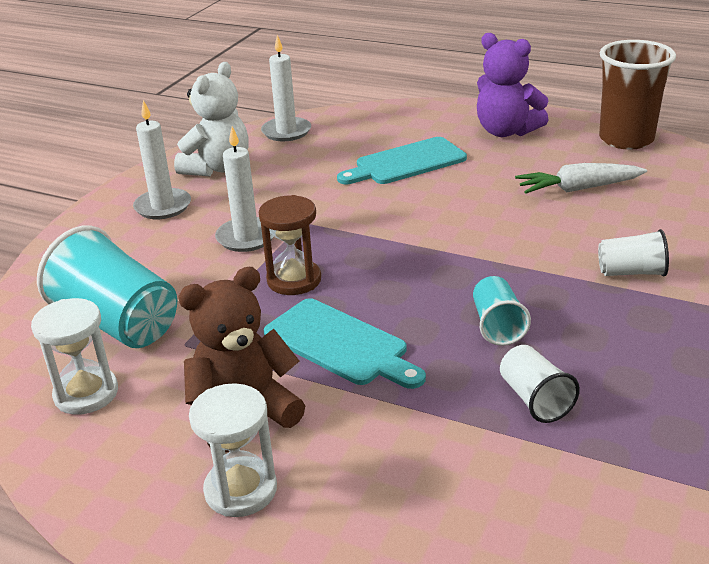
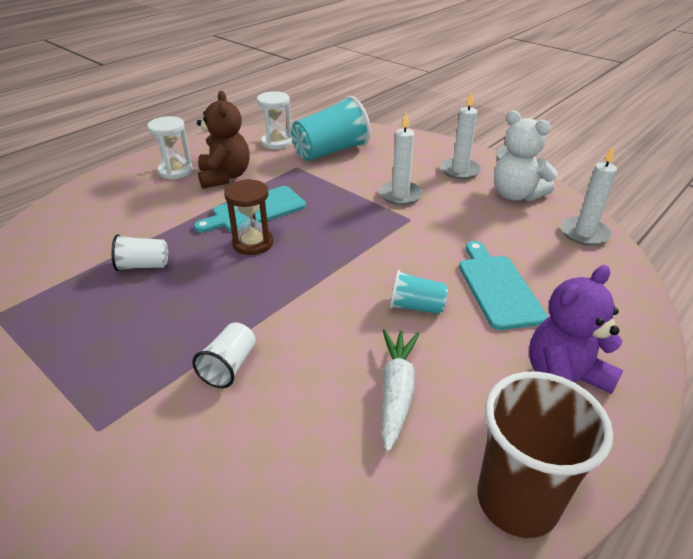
camera: 105 degrees right, 5 degrees up
(294, 280) = (335, 205): brown hourglass -> brown hourglass (253, 243)
(497, 326) = (222, 272): turquoise cup -> turquoise cup (416, 307)

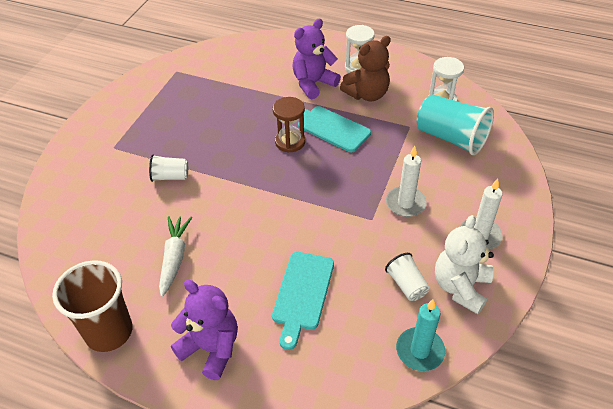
camera: 70 degrees right, 10 degrees up
(143, 265) = (242, 103): white cup -> white cup (406, 285)
(168, 204) = (313, 84): none -> purple teddy bear
(396, 391) = (174, 257): white carrot -> white carrot turned 75 degrees counterclockwise
(416, 307) = (258, 249): turquoise cup -> none
(497, 288) = (302, 294): turquoise cutting board -> turquoise cutting board turned 135 degrees clockwise
(584, 233) = (420, 351): white candle -> turquoise candle

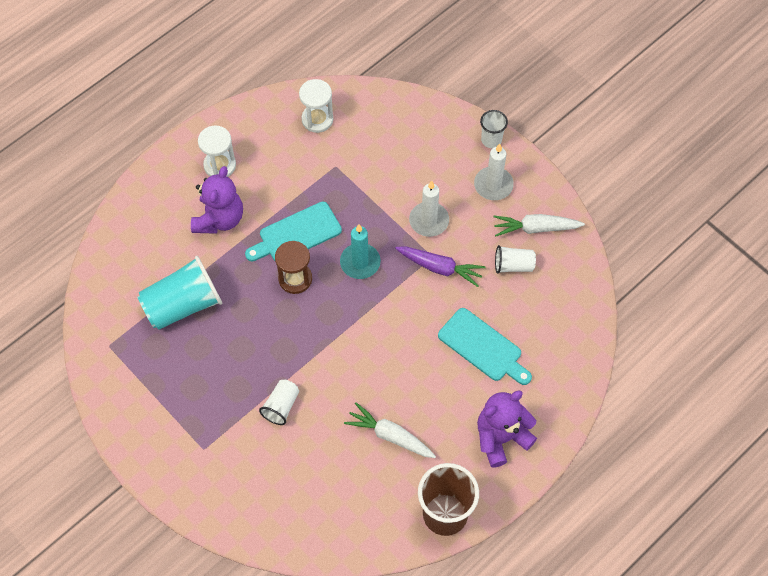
camera: 65 degrees left, 15 degrees up
(313, 84) = (219, 219): purple teddy bear -> purple teddy bear turned 150 degrees counterclockwise
(364, 229) = (440, 268): none -> purple carrot
(367, 94) = (267, 178): brown teddy bear -> none
(420, 351) = (576, 288): turquoise candle -> turquoise candle (360, 262)
(451, 138) = (371, 141): turquoise cup -> turquoise cup (183, 305)
(460, 287) = (535, 228): white teddy bear -> white carrot
(525, 216) = (491, 140): none -> white cup

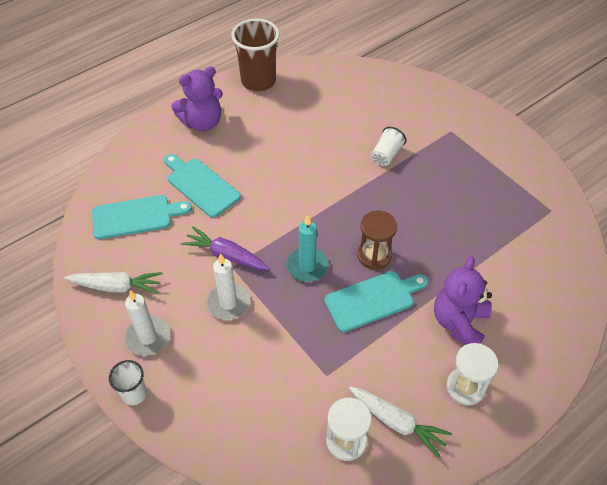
camera: 175 degrees left, 10 degrees down
(183, 305) = (485, 240): turquoise cup -> none
(390, 435) = (294, 129): white carrot -> white carrot (397, 422)
(513, 265) = (151, 252): white cup -> none
(541, 304) = (136, 216): none -> turquoise cutting board

